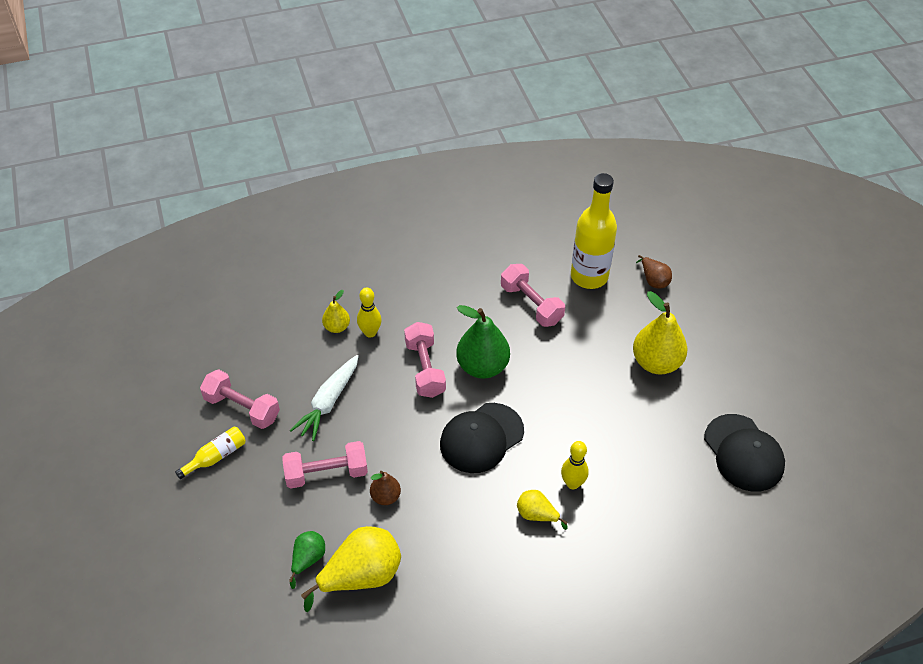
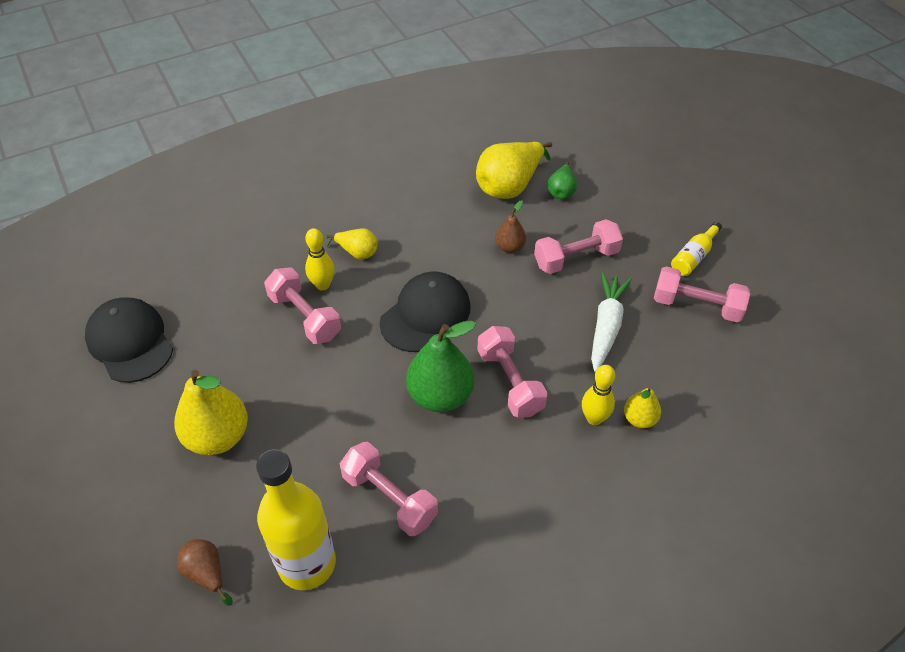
camera: 170 degrees right, 0 degrees up
(590, 453) = (304, 317): none -> pink dumbbell

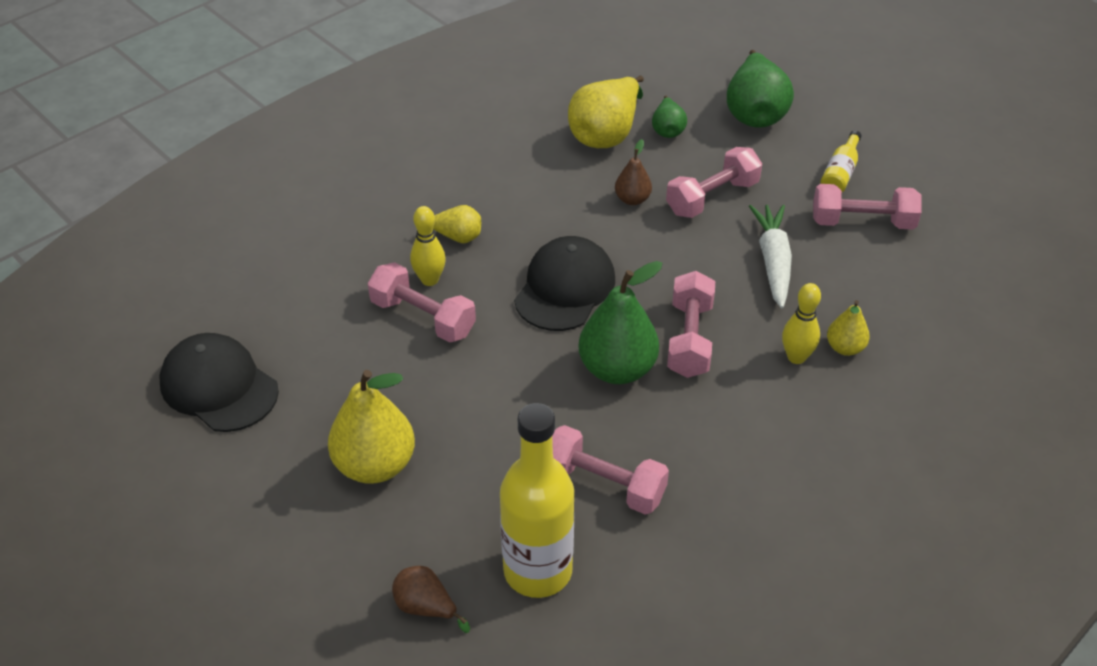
camera: 15 degrees left, 5 degrees down
(510, 382) = (690, 339): pink dumbbell -> pink dumbbell turned 45 degrees clockwise
(639, 189) = (754, 113): none -> green pear

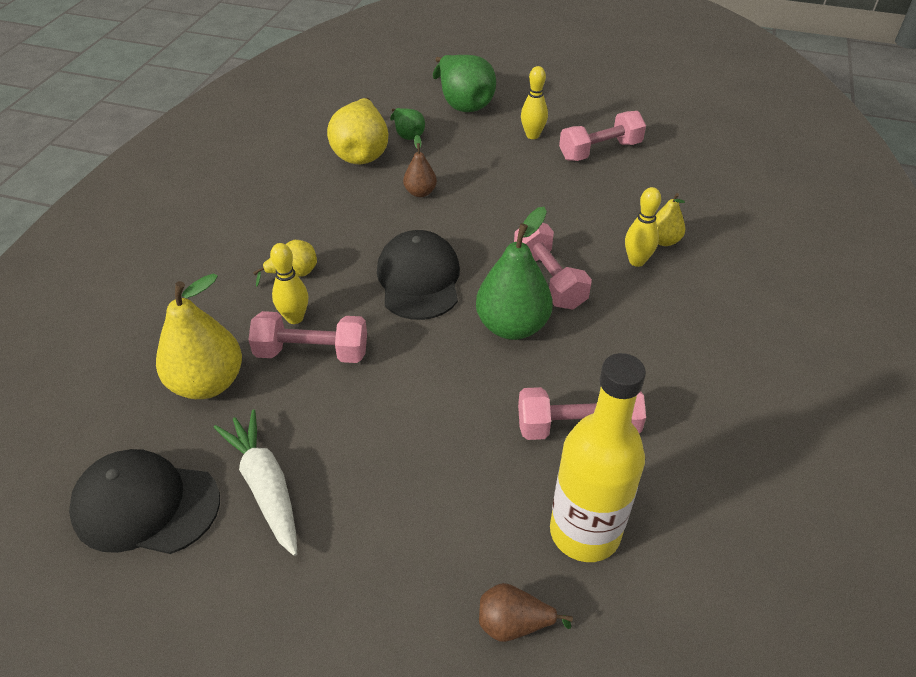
camera: 30 degrees left, 0 degrees up
(375, 465) = (363, 508): yellow pear -> yellow pear (208, 383)
(712, 198) = (480, 170): pink dumbbell -> none
(773, 262) = (562, 199): white carrot -> white carrot (265, 486)
(801, 177) = (532, 135): none -> yellow bowling pin
(840, 173) = (557, 123): yellow bottle -> none

